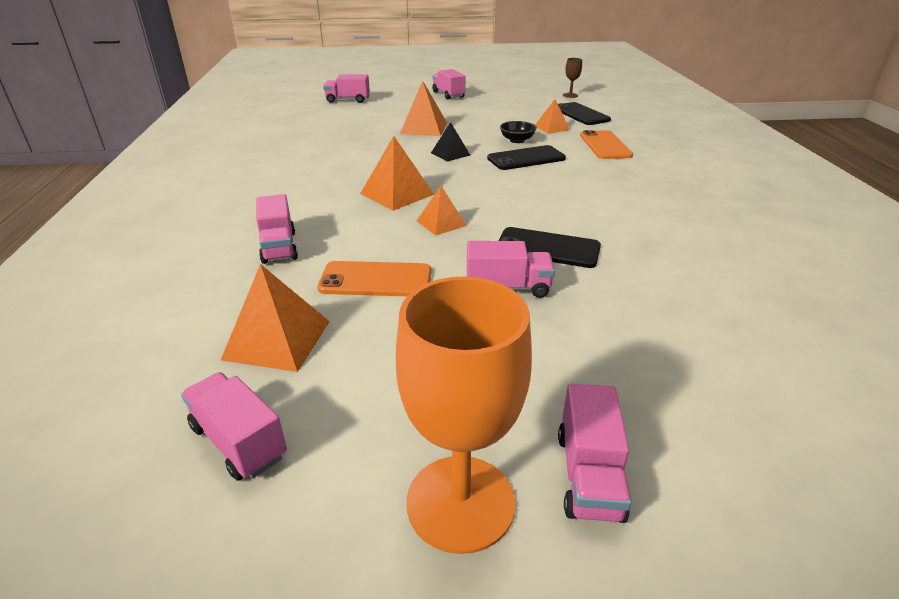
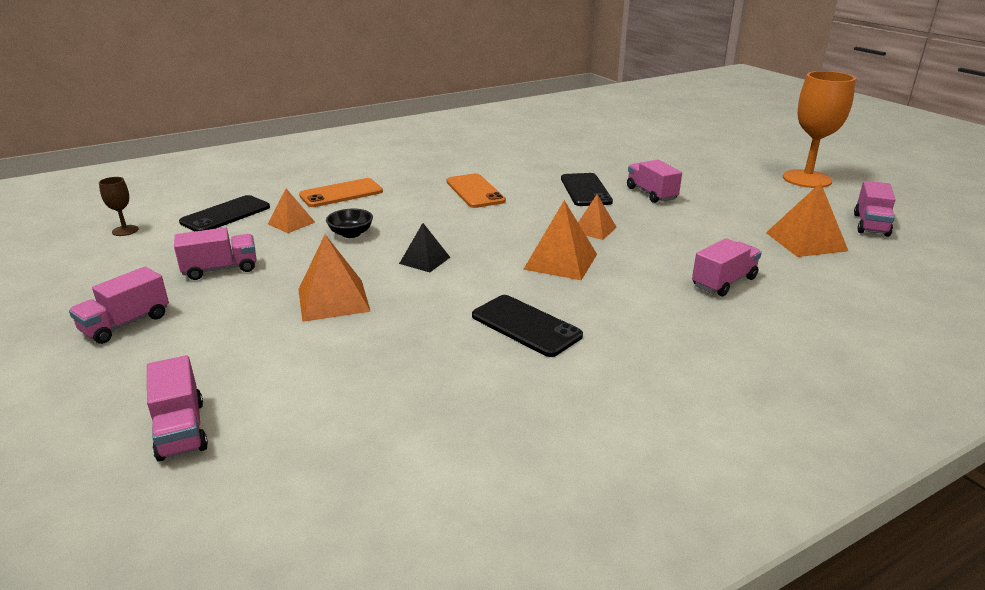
camera: 115 degrees left, 5 degrees down
(376, 280) = (704, 231): orange phone -> orange phone (475, 191)
(526, 158) = (408, 221): black phone -> black phone (526, 326)
(588, 475) = (755, 163): pink truck -> pink truck (220, 269)

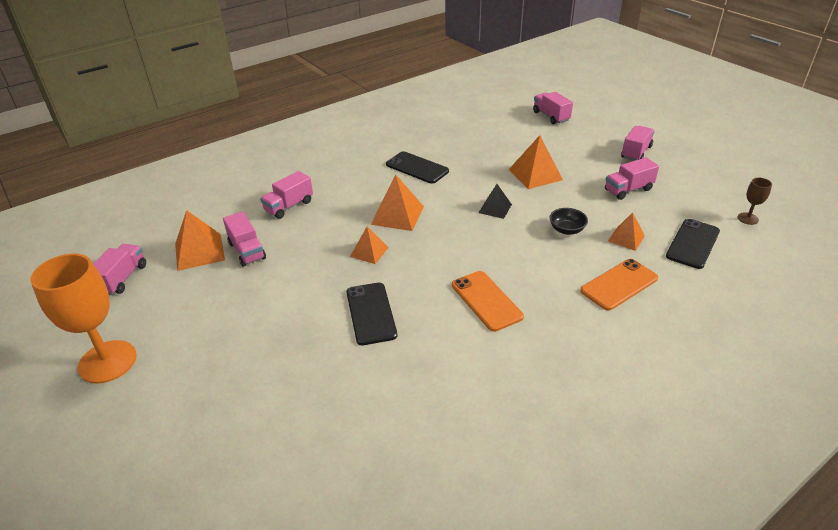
camera: 175 degrees right, 10 degrees up
(651, 194) = (302, 312): pink truck -> pink truck (247, 251)

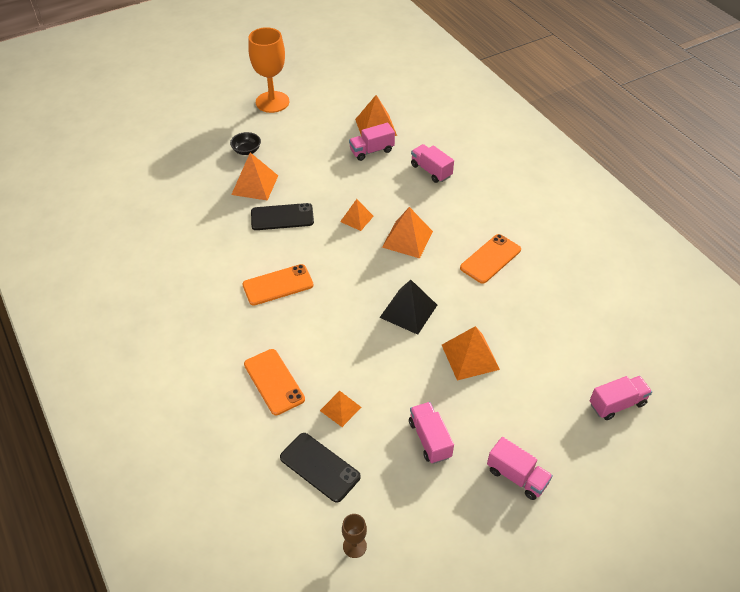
camera: 95 degrees right, 10 degrees up
(122, 278) = (351, 96): pink truck -> none
(306, 350) = (255, 185): none -> orange pyramid
(417, 168) = (490, 259): black phone -> orange phone
(495, 208) = (408, 311): black pyramid -> black pyramid, size x1.59
(566, 230) = (363, 361): black bowl -> black bowl (246, 151)

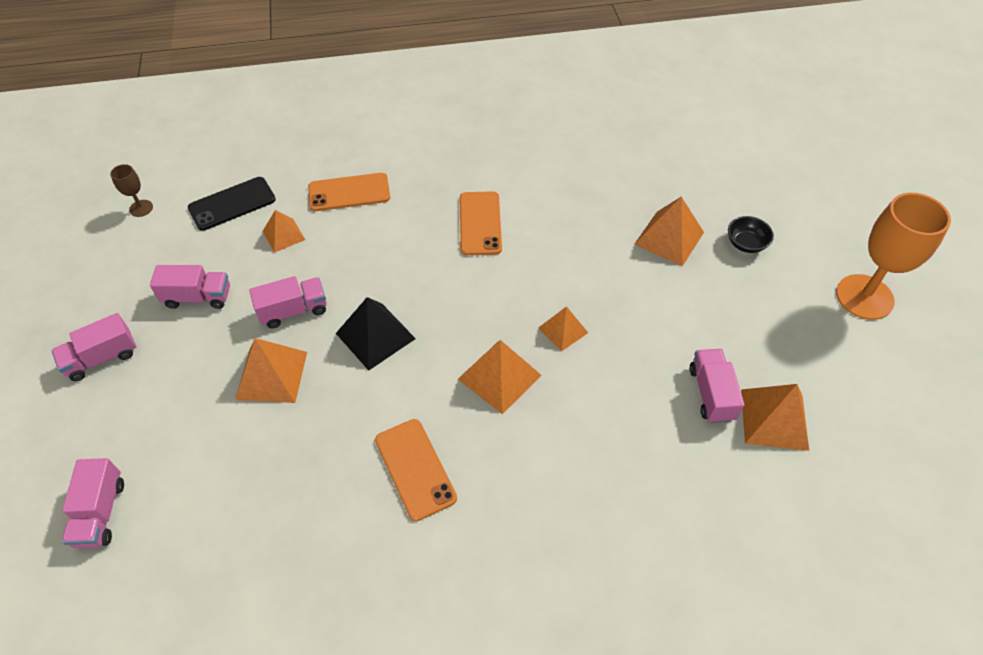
camera: 110 degrees right, 5 degrees up
(282, 217) = (595, 252): black phone -> none
(431, 171) = (638, 462): pink truck -> pink truck (293, 311)

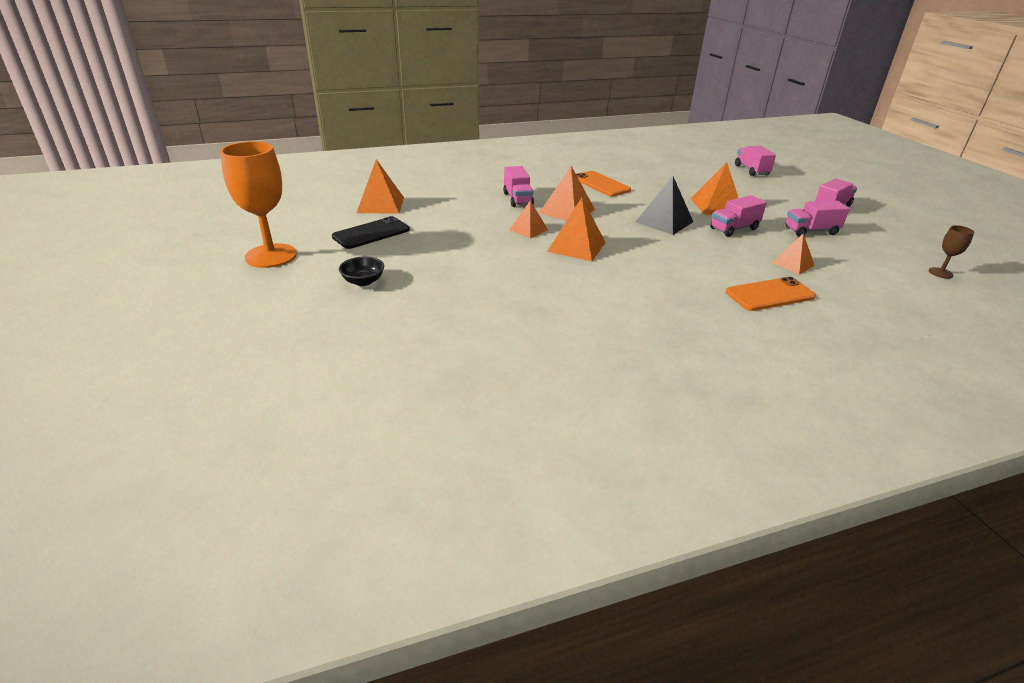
camera: 170 degrees right, 20 degrees down
(232, 204) = (867, 280): black phone -> black phone (371, 233)
(480, 223) = (625, 281): orange phone -> none
(669, 238) = (439, 281): orange pyramid -> orange pyramid (576, 246)
(711, 394) = (420, 211): pink truck -> pink truck (517, 199)

